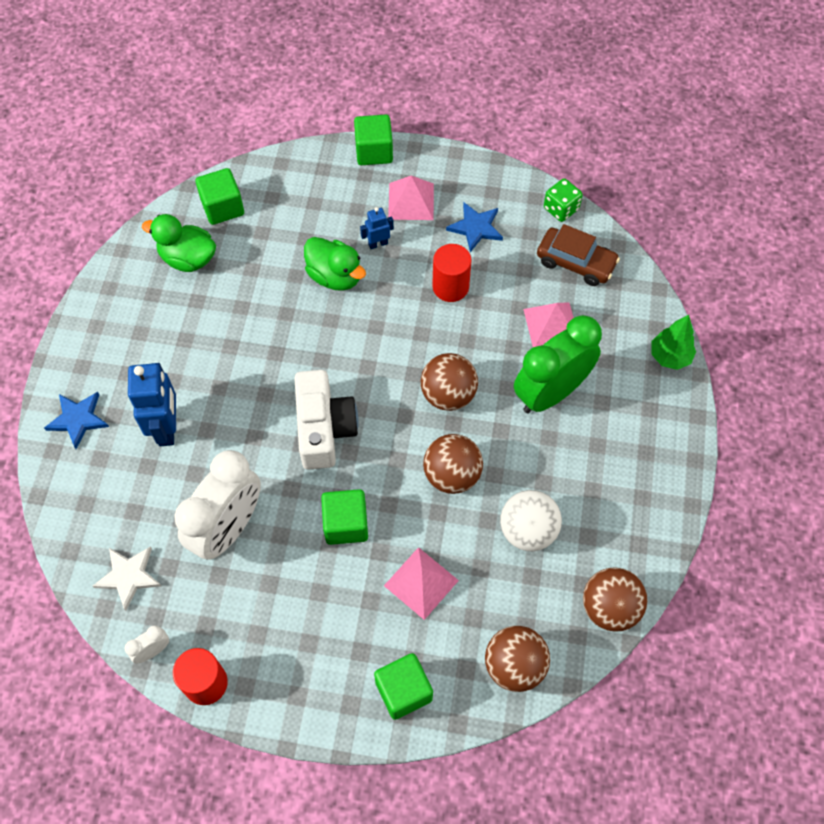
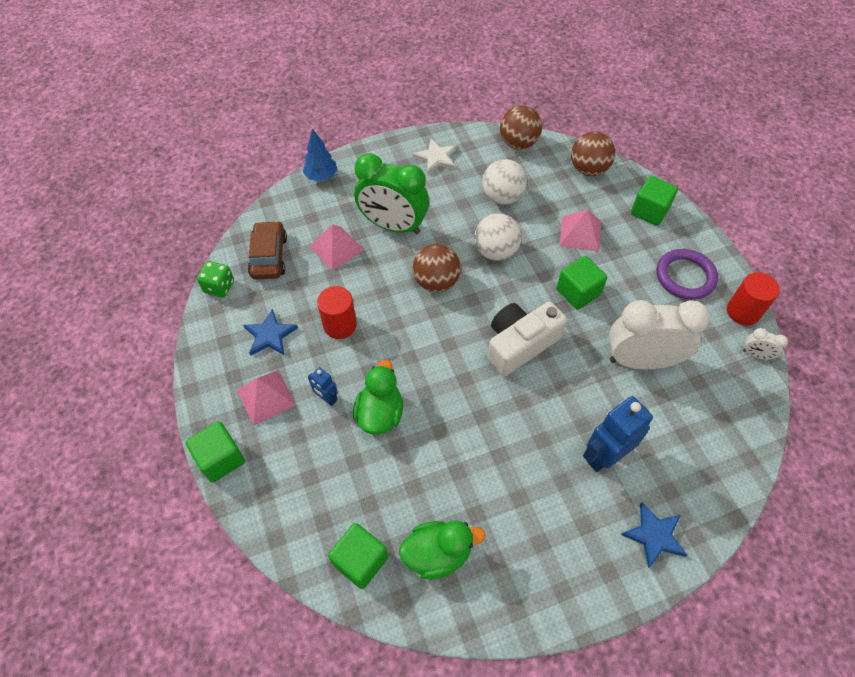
camera: 120 degrees left, 5 degrees down
(129, 576) = (728, 404): white star -> white star (436, 158)
(188, 258) = (437, 554): green duck -> green duck turned 90 degrees counterclockwise
(289, 656) = (685, 276): none -> purple ring
(452, 475) = (495, 251): brown ball -> white ball
(669, 357) = (321, 177): green tree -> blue tree

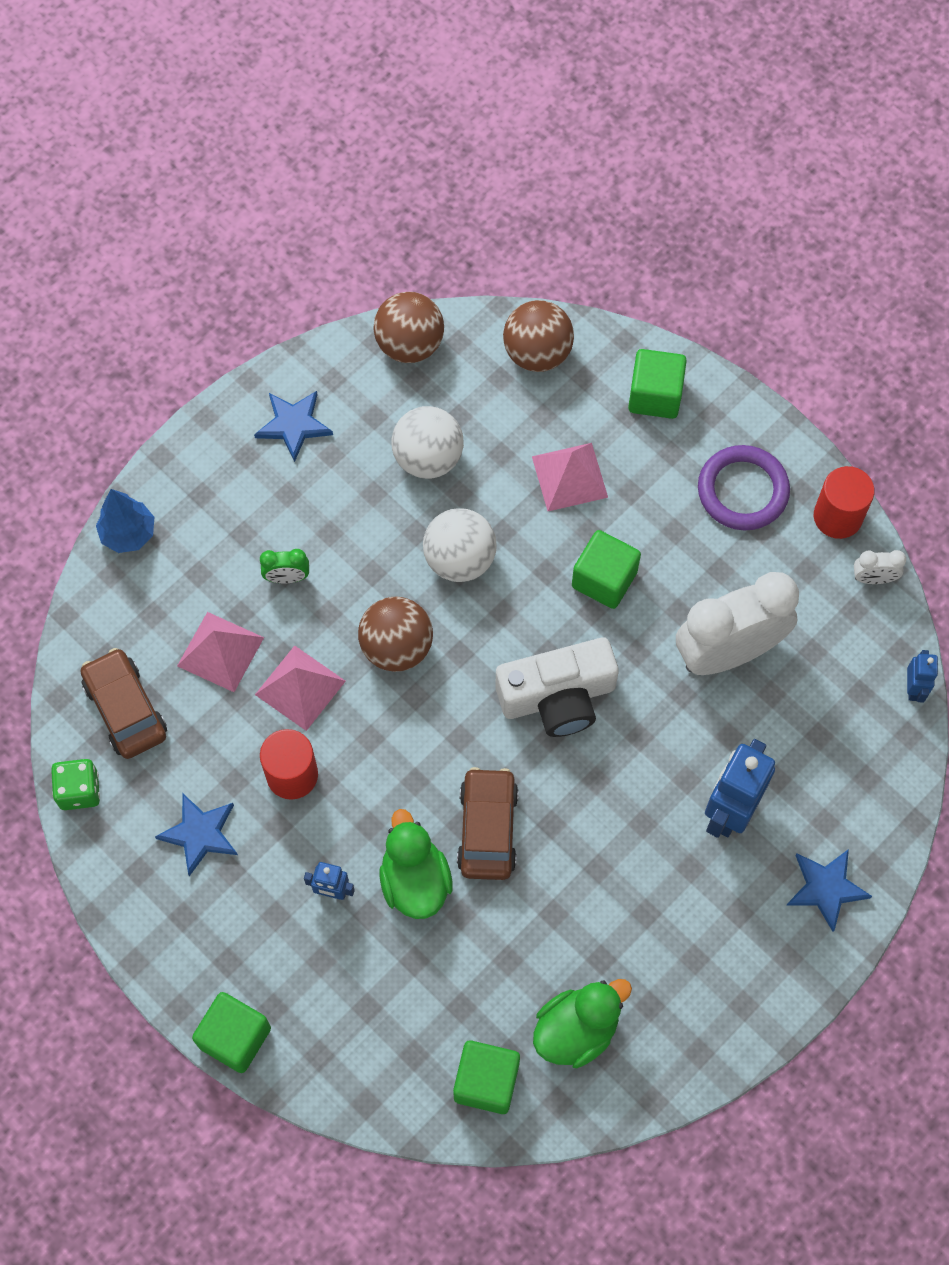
camera: 25 degrees left, 10 degrees up
(266, 397) = (247, 926): pink pyramid -> pink pyramid (300, 687)
(393, 226) = (287, 577): green clock -> green clock, size x0.41
(436, 158) = (293, 425): white star -> blue star
(440, 402) = (487, 829): none -> brown car
(520, 344) = (557, 696): white camera -> white camera turned 135 degrees counterclockwise
(763, 431) = (913, 688): none -> blue robot

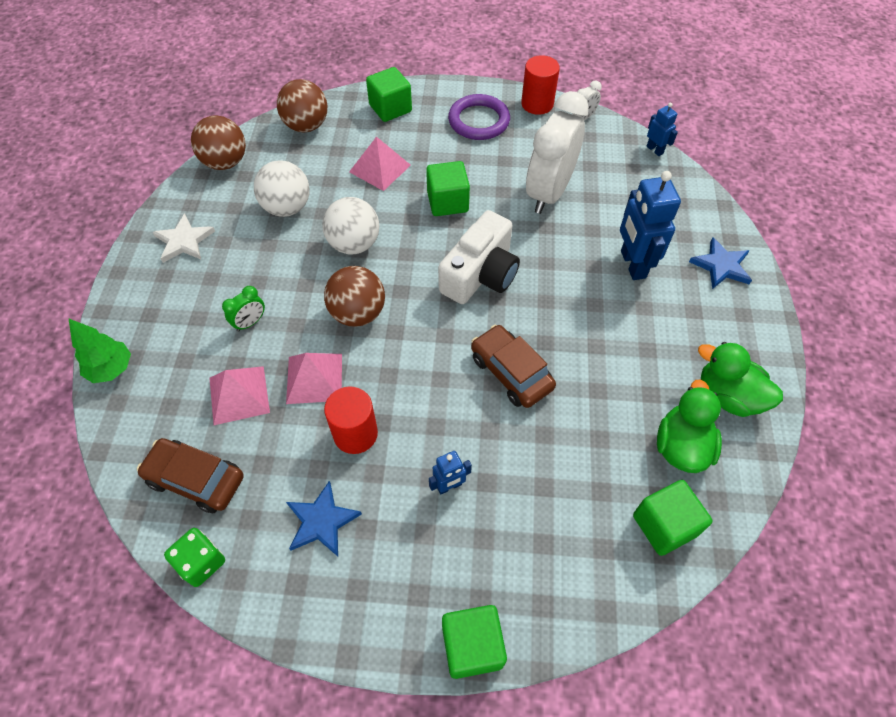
camera: 40 degrees left, 10 degrees down
(128, 533) = (111, 369): blue tree -> green tree
(293, 425) = (184, 241): blue star -> white star
(415, 880) = (496, 437): green duck -> green duck (728, 396)

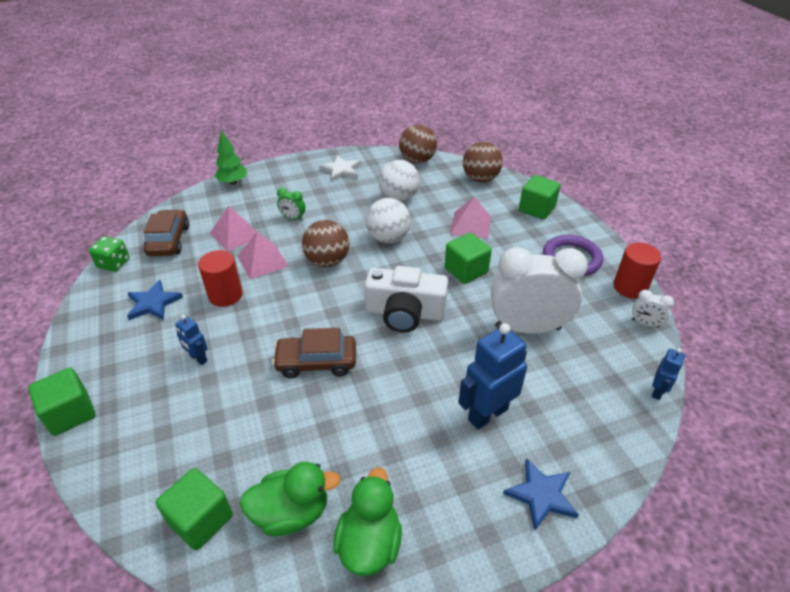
camera: 65 degrees right, 15 degrees down
(511, 372) = (316, 362): brown car -> brown car turned 120 degrees counterclockwise

